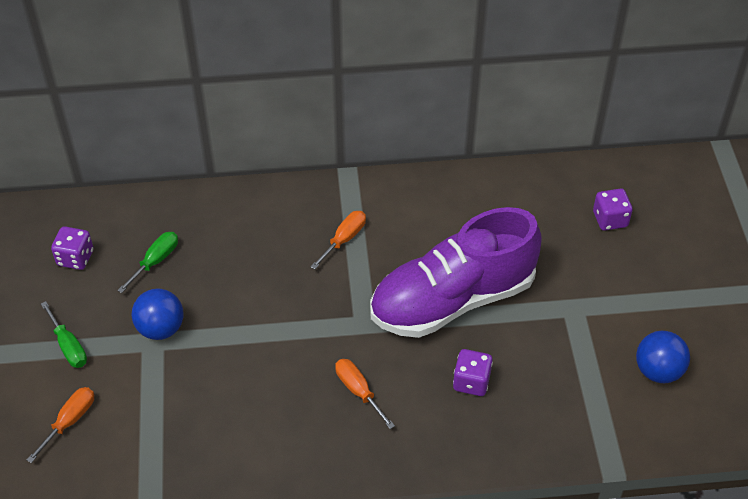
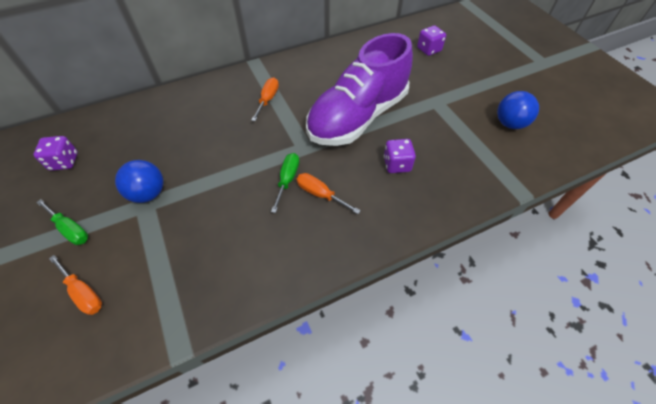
camera: 20 degrees left, 5 degrees up
(70, 421) = (83, 293): orange screwdriver -> orange screwdriver turned 120 degrees clockwise
(155, 261) = (131, 147): green screwdriver -> green screwdriver (287, 180)

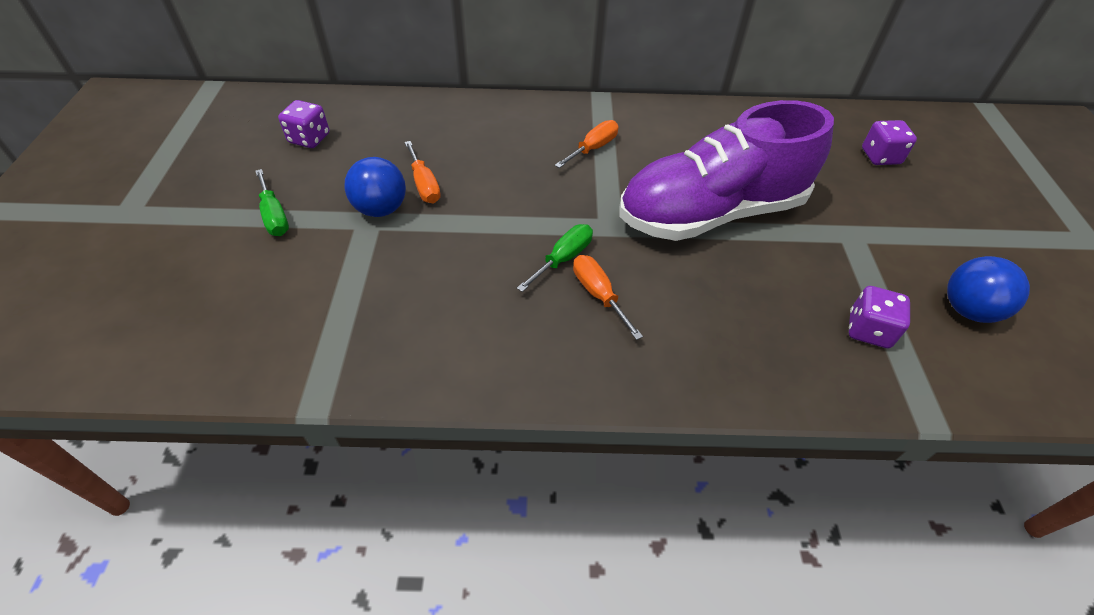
camera: 25 degrees right, 5 degrees down
(83, 293) = (249, 292): orange screwdriver -> orange screwdriver (424, 185)
(397, 164) = (736, 298): purple dice -> purple dice (868, 330)

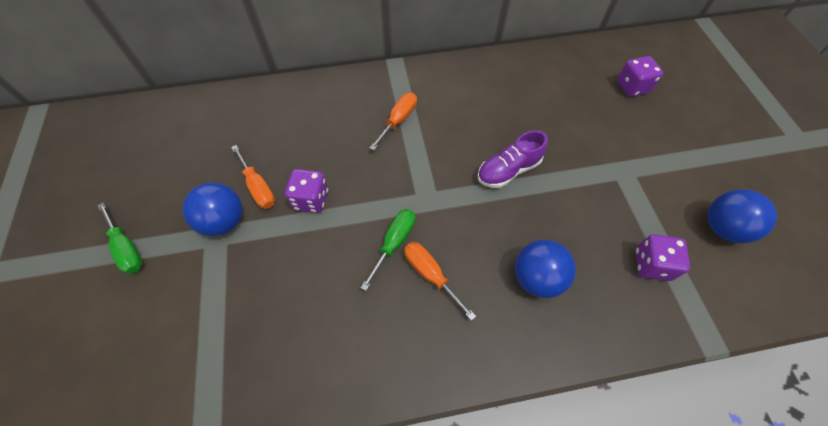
camera: 10 degrees left, 10 degrees up
(309, 139) = (143, 155): purple dice -> purple dice (311, 199)
(711, 213) = (508, 170): purple shoe -> purple shoe, size x0.43
(723, 319) = (537, 278): none -> blue ball

